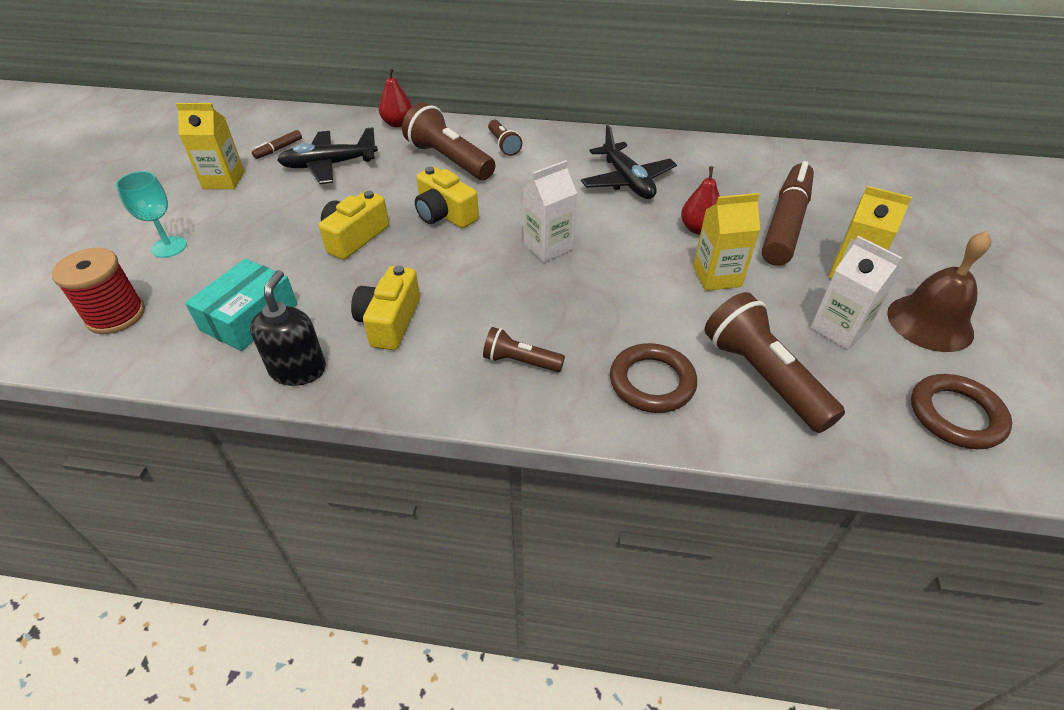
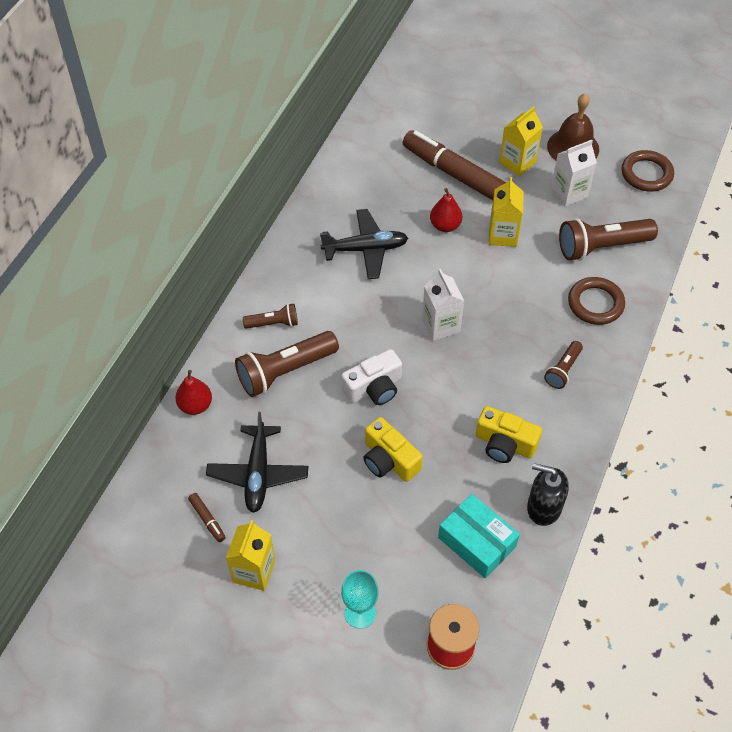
camera: 75 degrees left, 10 degrees up
(445, 214) = (374, 388): yellow camera -> white camera

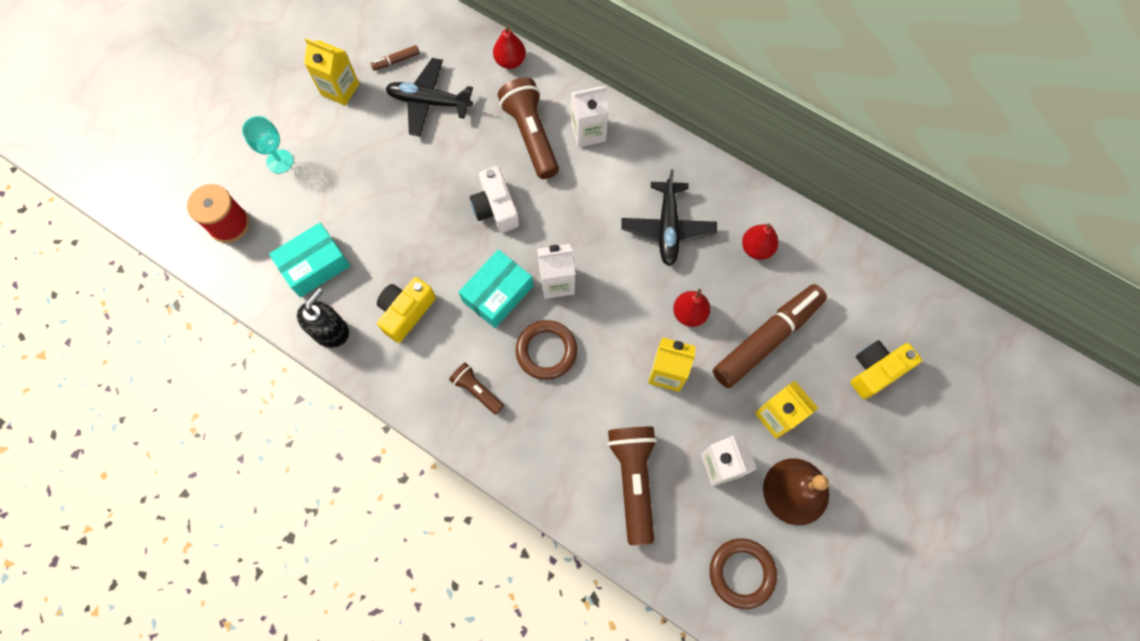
camera: 100 degrees right, 15 degrees up
(273, 323) = (588, 132): brown flashlight -> white carton
(371, 186) = (756, 248): none -> red pear
(389, 460) = (415, 207): yellow camera -> yellow camera (875, 371)
(464, 370) = (498, 294): none -> turquoise box
(595, 303) = (554, 449): brown ring -> brown ring (546, 351)

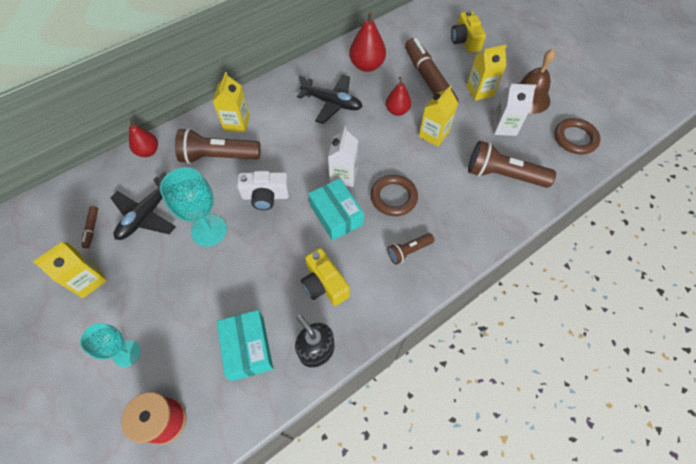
camera: 70 degrees left, 10 degrees down
(431, 170) = (209, 230): none -> turquoise goblet
(588, 132) = (236, 123): white carton -> yellow carton
(756, 248) = (367, 66): red pear -> red pear, size x1.53

